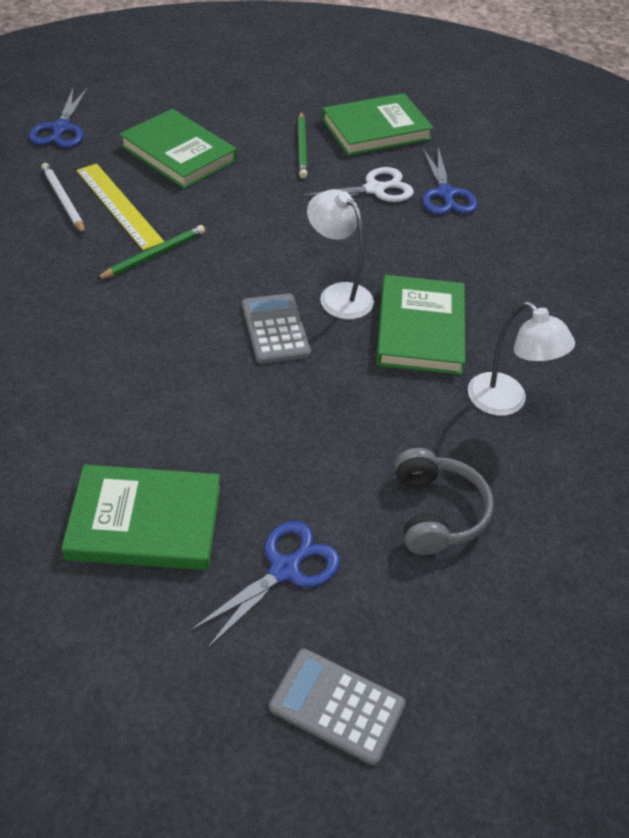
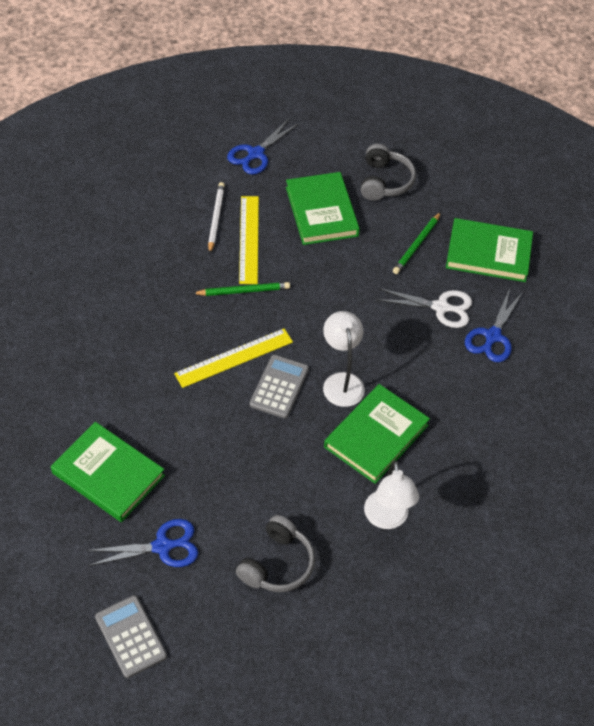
camera: 35 degrees right, 5 degrees up
(198, 323) = (234, 358): none -> yellow ruler
(221, 107) = (384, 181): none -> grey headphones

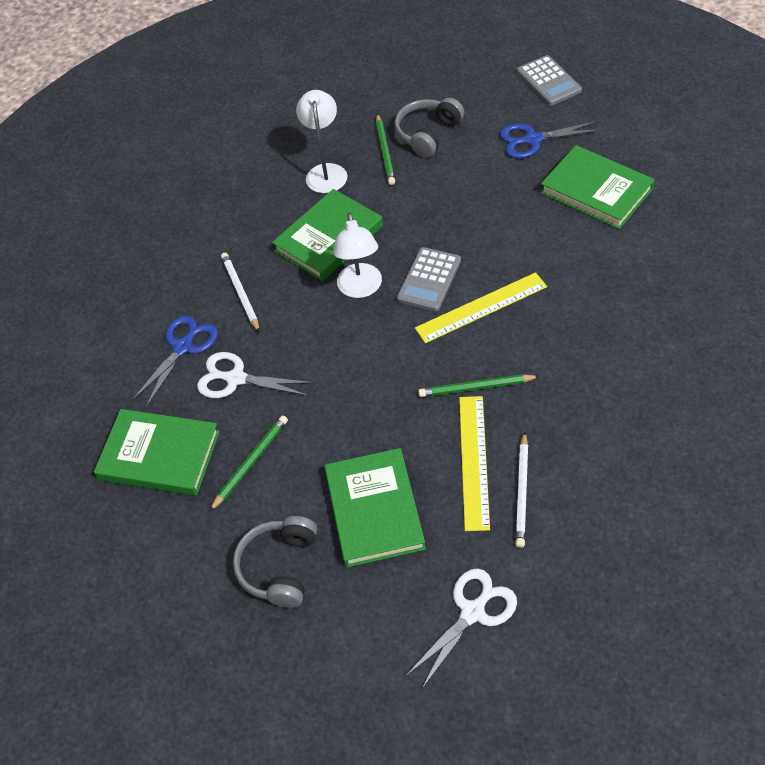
camera: 170 degrees left, 0 degrees up
(255, 154) = (473, 612): blue scissors -> white scissors
(324, 542) = (385, 151): none -> green pencil
(452, 384) = (240, 293): none -> white pencil

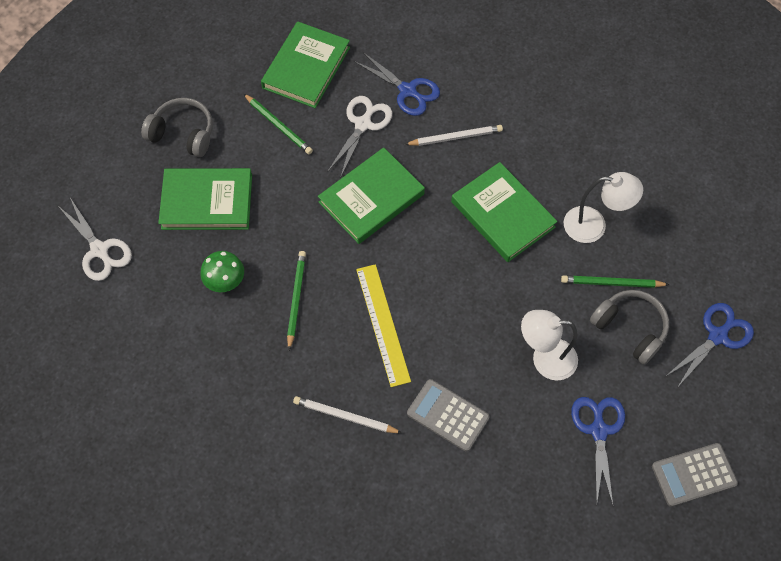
camera: 95 degrees right, 10 degrees up
(361, 289) = (433, 230): white lamp -> white lamp (544, 359)
(417, 82) = (718, 336): none -> blue scissors
(429, 280) = (428, 288): grey calculator -> grey calculator (448, 415)
(474, 461) = (225, 280): yellow ruler -> green mushroom
(522, 492) = (184, 309): white pencil -> white pencil (345, 417)
(596, 191) = (506, 472): green book -> green book (371, 198)

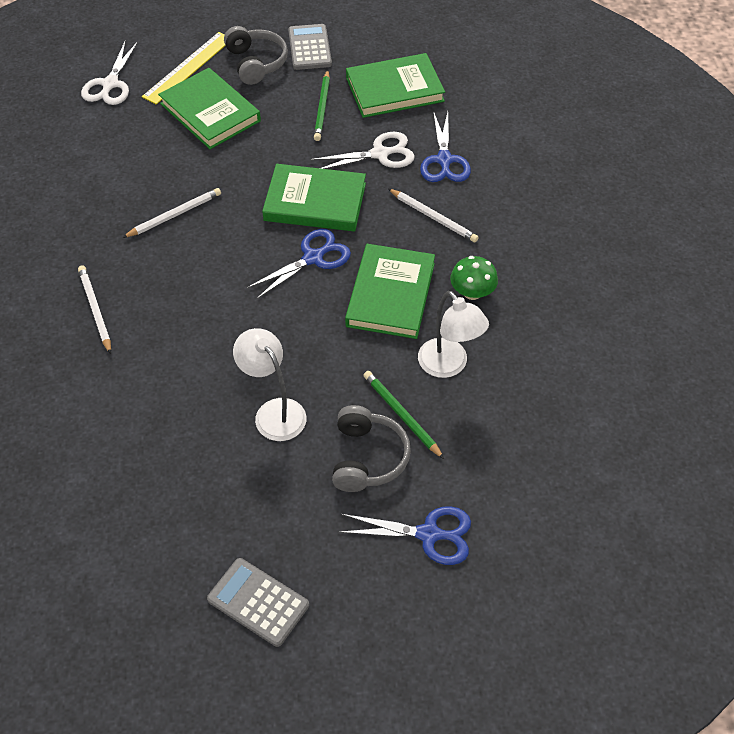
camera: 50 degrees right, 10 degrees down
(225, 280) = (151, 165): green mushroom -> green mushroom (472, 292)
(296, 299) = (174, 215): green pencil -> white pencil
(382, 324) = (203, 281): yellow ruler -> yellow ruler (188, 67)
(448, 415) = (156, 376): grey calculator -> grey calculator (309, 48)
(598, 430) = (238, 496): blue scissors -> blue scissors (313, 258)

